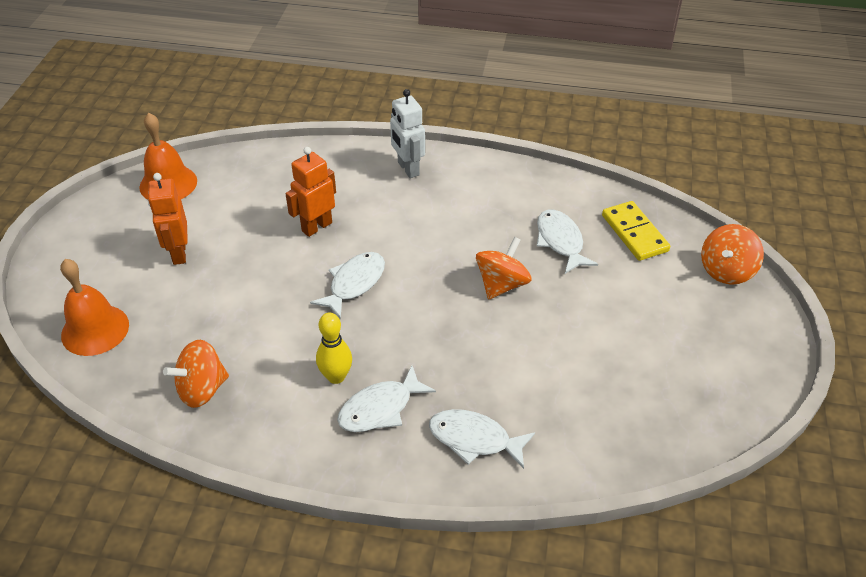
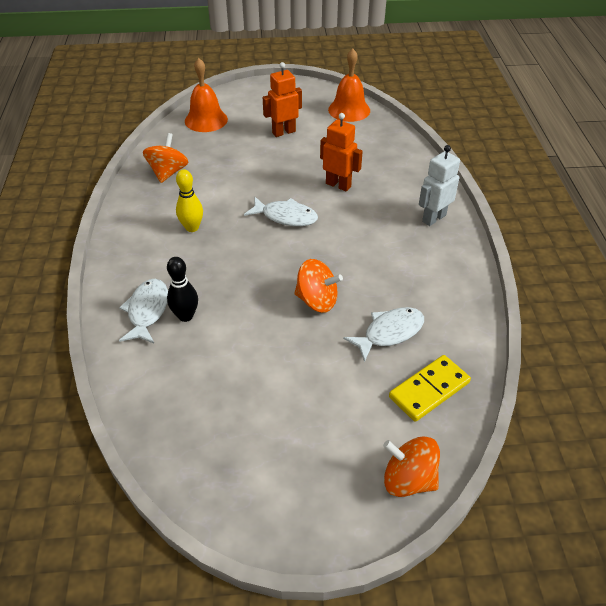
camera: 75 degrees right, 0 degrees up
(202, 389) = (168, 172): orange spinning top -> orange spinning top turned 60 degrees clockwise
(380, 408) = (167, 255): white fish -> none
(493, 402) = (185, 316): none -> black bowling pin

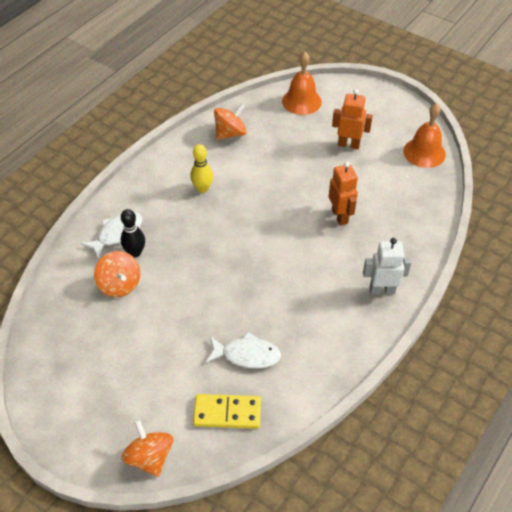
camera: 40 degrees right, 5 degrees up
(286, 217) = (273, 219): white fish -> none
(317, 300) = (225, 298): orange spinning top -> orange spinning top (119, 284)

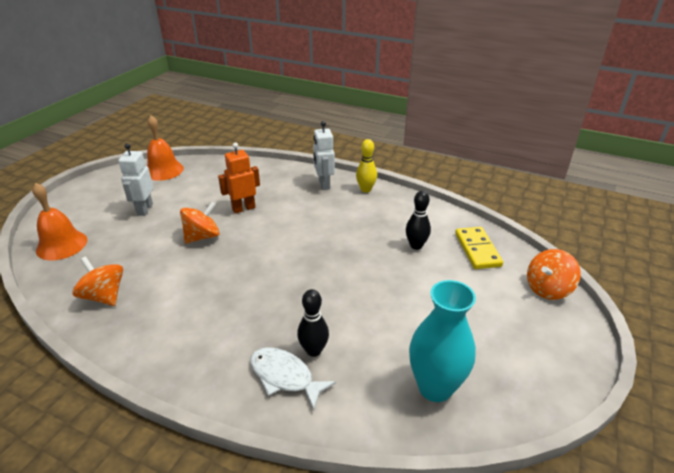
camera: 100 degrees left, 15 degrees down
(74, 322) = (435, 387): none -> turquoise vase
(119, 284) = (366, 355): orange spinning top -> orange spinning top (202, 236)
(202, 188) = (202, 307): yellow bowling pin -> yellow bowling pin (366, 189)
(247, 355) = (416, 246): white fish -> black bowling pin
(348, 144) = (144, 209): orange robot -> white robot

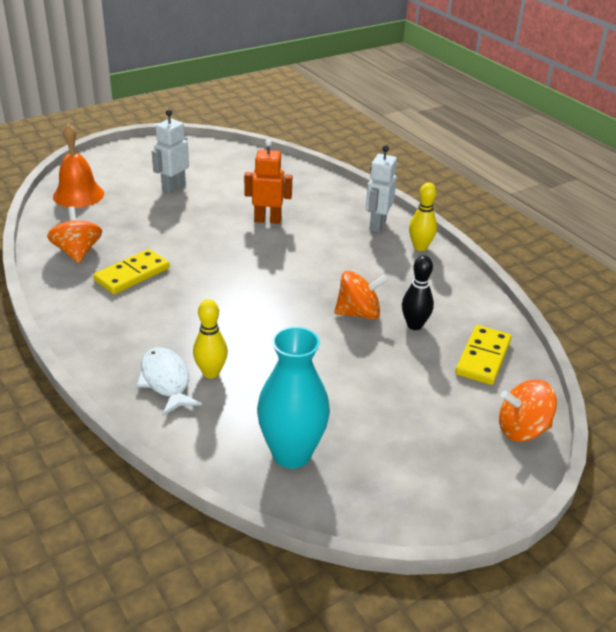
camera: 30 degrees right, 0 degrees up
(163, 170) = (224, 154): orange bell -> none
(172, 295) = (132, 274): none -> yellow domino
(202, 236) = (203, 233): orange spinning top -> orange spinning top (358, 313)
(313, 350) = (211, 373): black bowling pin -> yellow bowling pin

